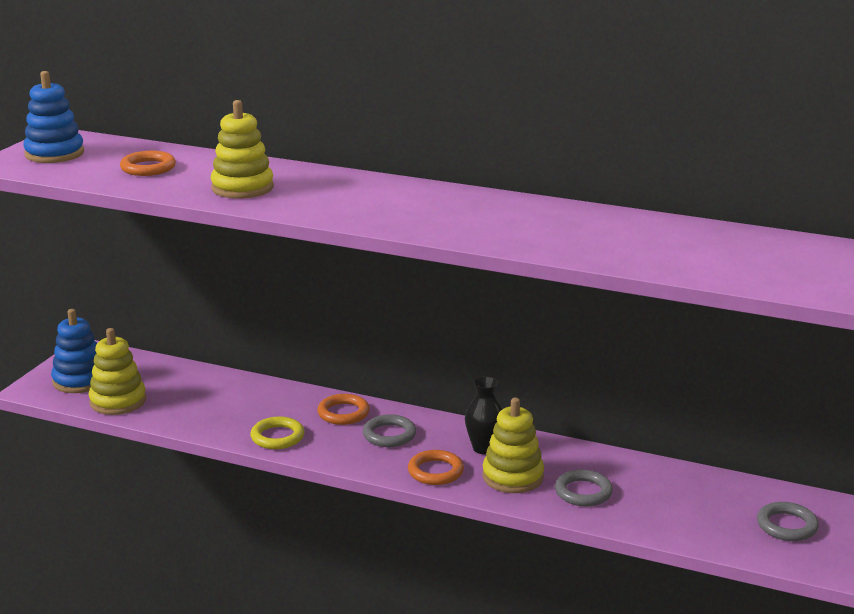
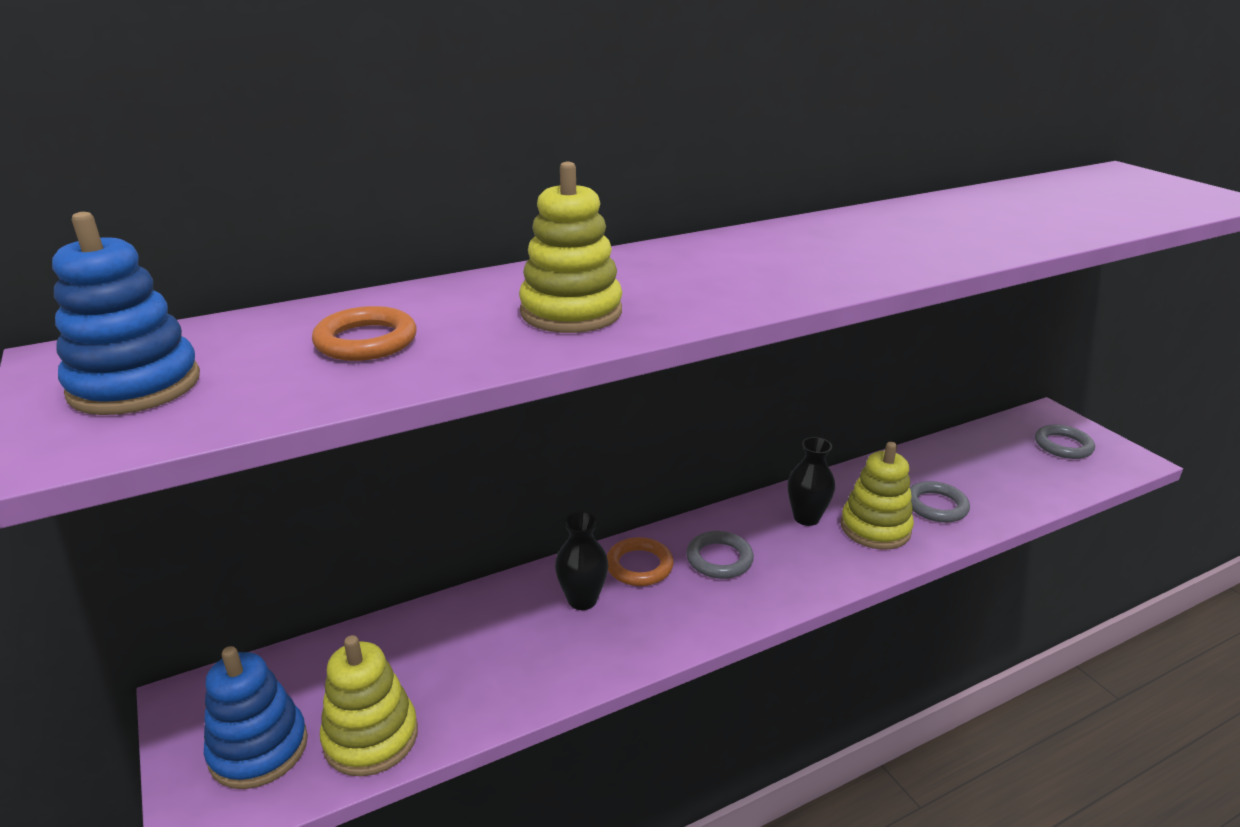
camera: 50 degrees left, 5 degrees up
(277, 437) = (635, 638): yellow ring -> none
(287, 409) = (582, 600): none -> black vase
(435, 471) = (823, 567): orange ring -> none

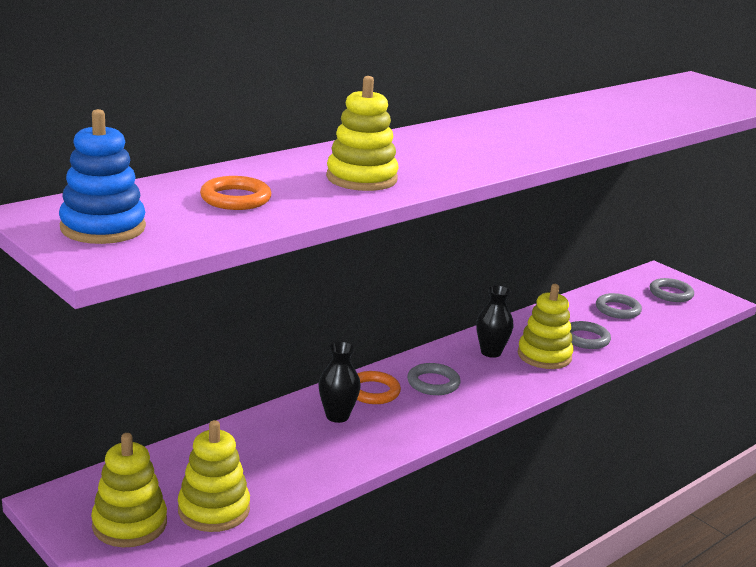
camera: 15 degrees left, 5 degrees down
(259, 749) = (129, 524): blue stacking toy -> yellow stacking toy
(987, 465) = (617, 309): none -> grey ring

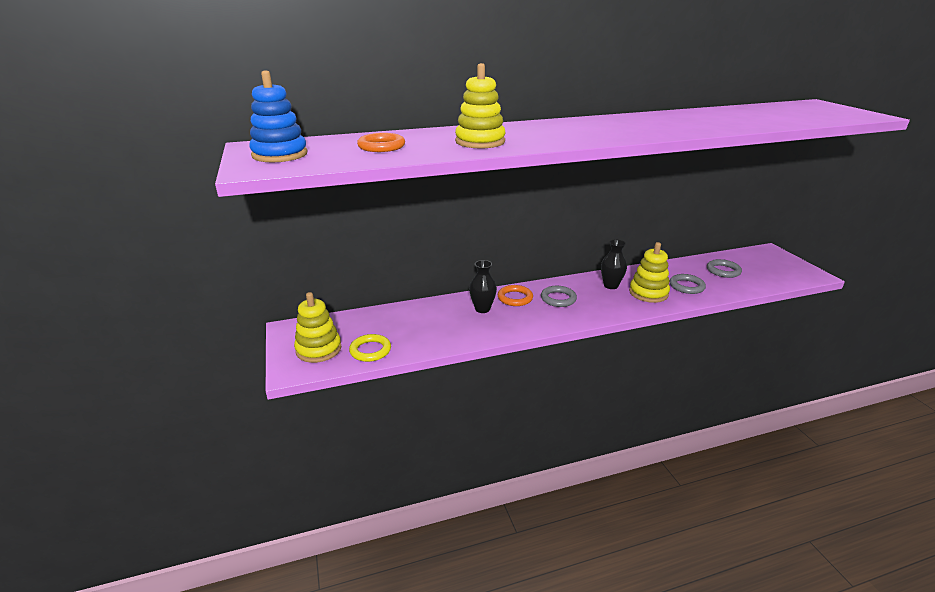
camera: 25 degrees right, 5 degrees up
(214, 510) = (370, 350): yellow stacking toy -> yellow ring
(671, 293) = (773, 265): grey ring -> none

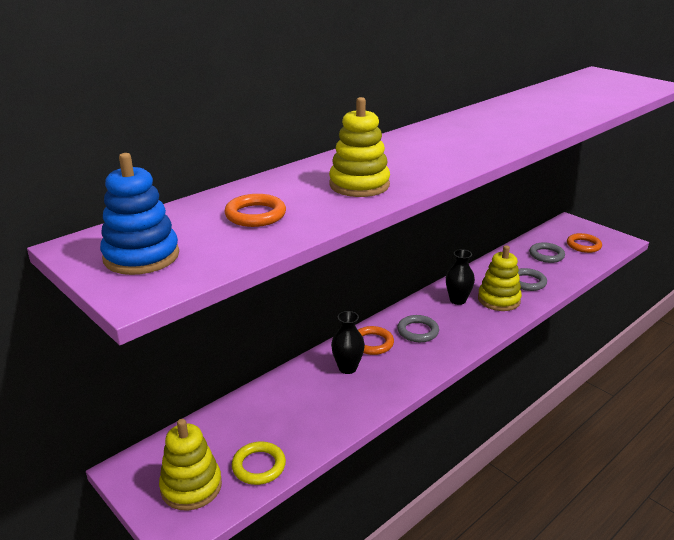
camera: 25 degrees left, 0 degrees up
(768, 271) = (583, 245): none -> orange ring

